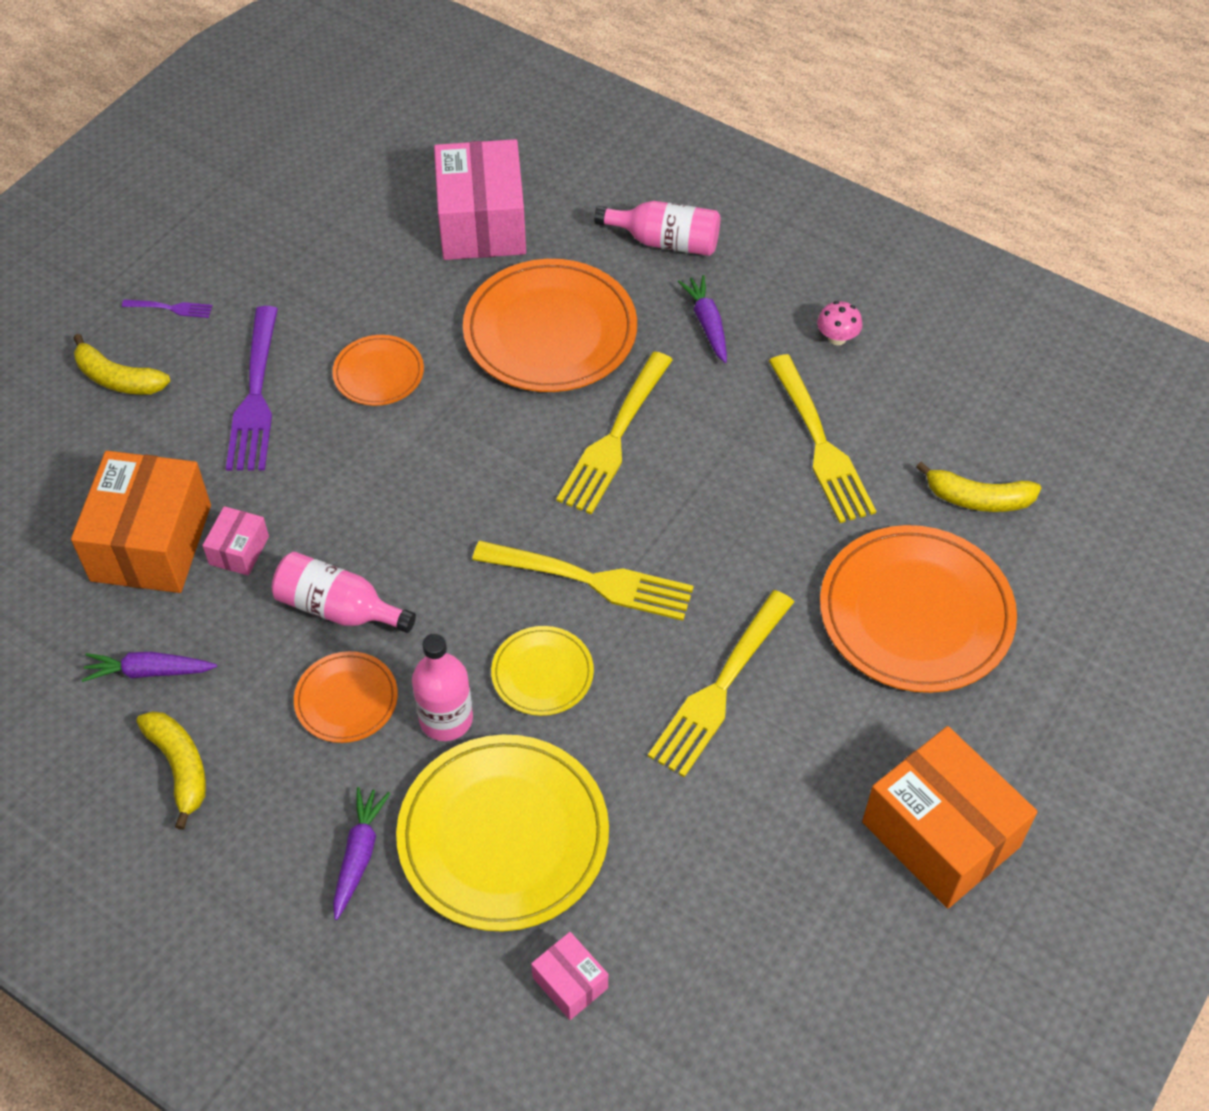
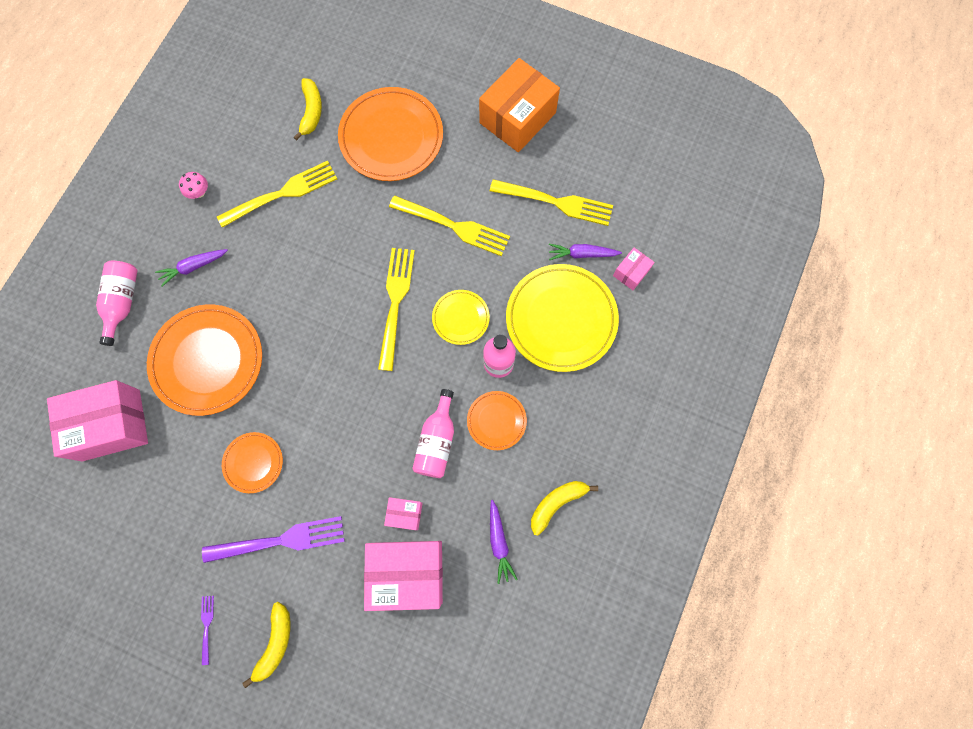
camera: 100 degrees left, 20 degrees up
(151, 543) = (407, 573): orange box -> pink box
(359, 855) = (587, 390): purple carrot -> purple carrot (582, 254)
(615, 437) = (289, 307): yellow fork -> yellow fork (555, 202)

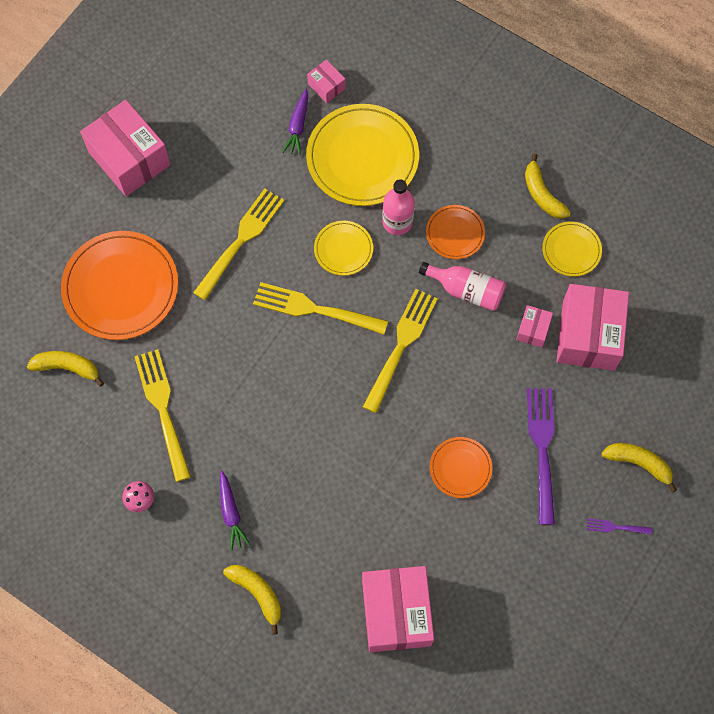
camera: 80 degrees left, 5 degrees down
(123, 302) = (257, 593): pink bottle -> yellow banana
(207, 361) = (343, 506): orange plate -> none
(499, 542) = (571, 250): purple carrot -> yellow plate
(517, 118) = (129, 158): orange box -> pink box
(555, 202) = (236, 140): yellow fork -> yellow fork (401, 347)

